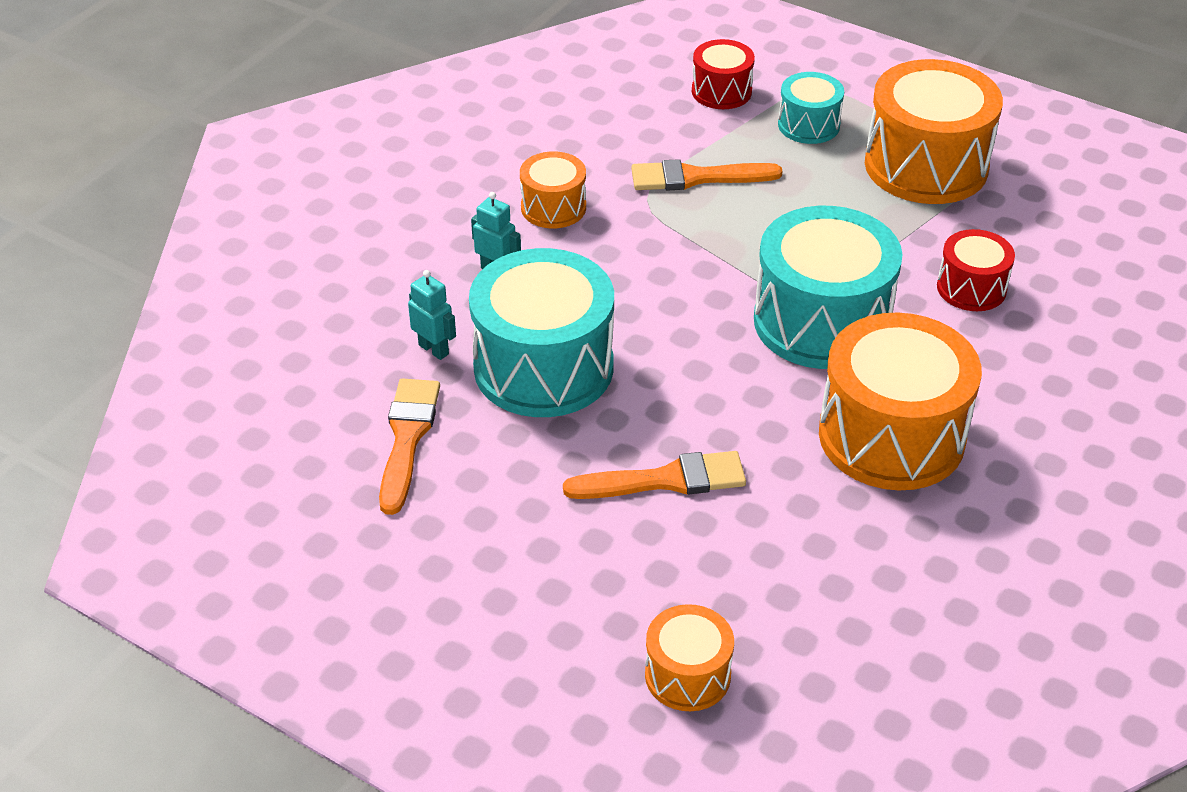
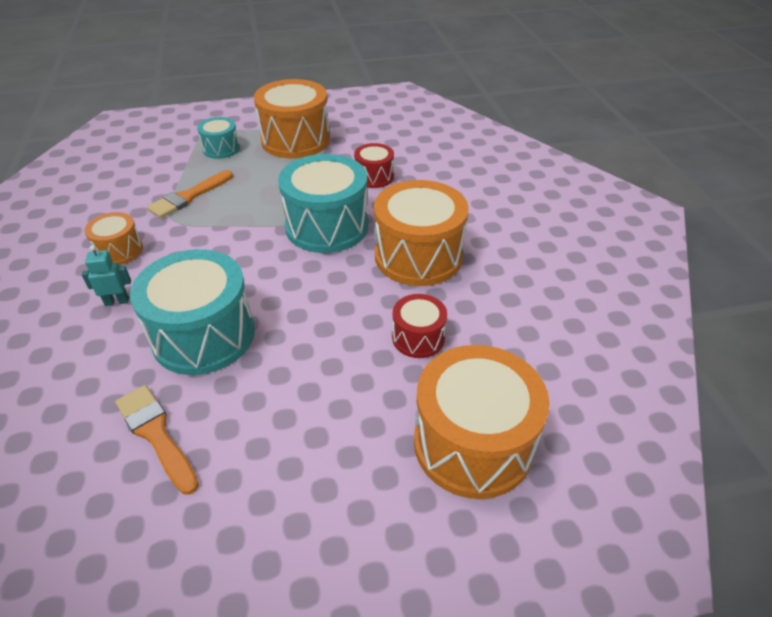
camera: 45 degrees left, 0 degrees up
(434, 349) = (120, 369): turquoise robot -> none
(665, 480) = (340, 348): orange brush -> none
(687, 675) = (473, 443): orange drum -> orange drum, size x1.93
(721, 91) = (159, 154): red drum -> red drum (418, 338)

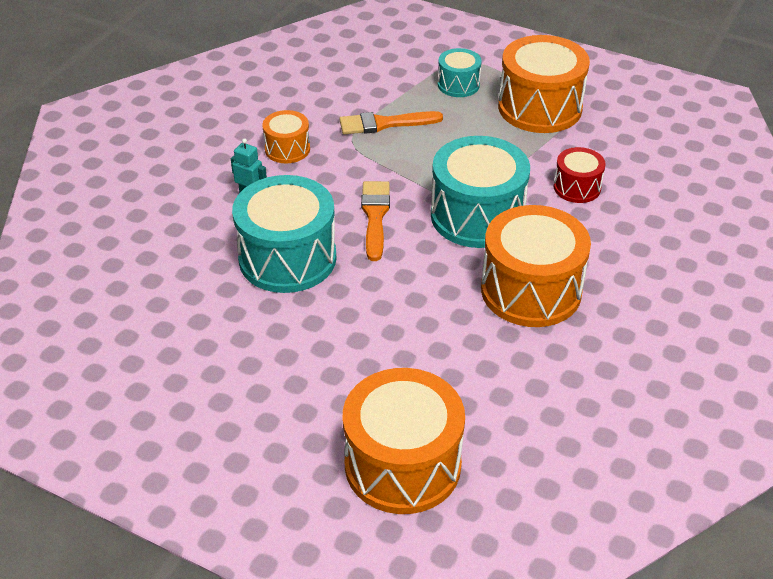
camera: 40 degrees right, 0 degrees up
(156, 434) = (195, 313): orange brush -> orange brush (375, 216)
(418, 338) = (450, 360): red drum -> none

